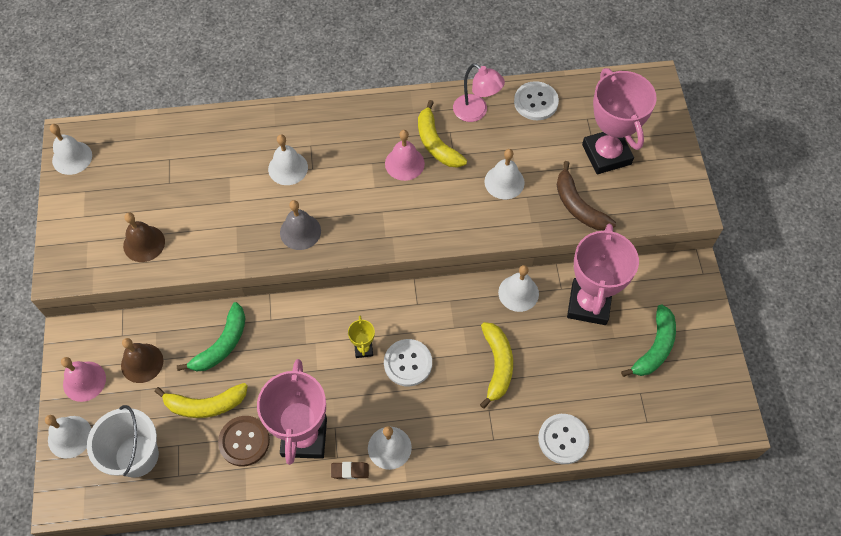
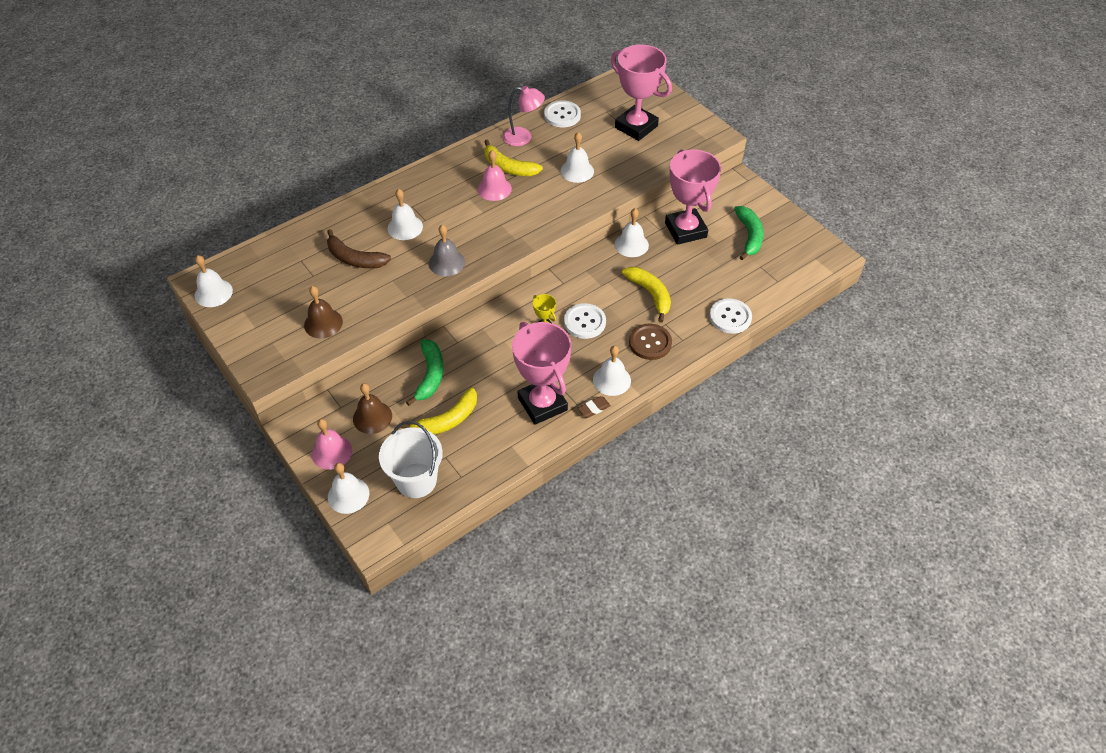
camera: 30 degrees left, 10 degrees down
(244, 441) = (497, 429): brown button -> brown button (650, 343)
(578, 206) = (640, 164): brown banana -> brown banana (355, 258)

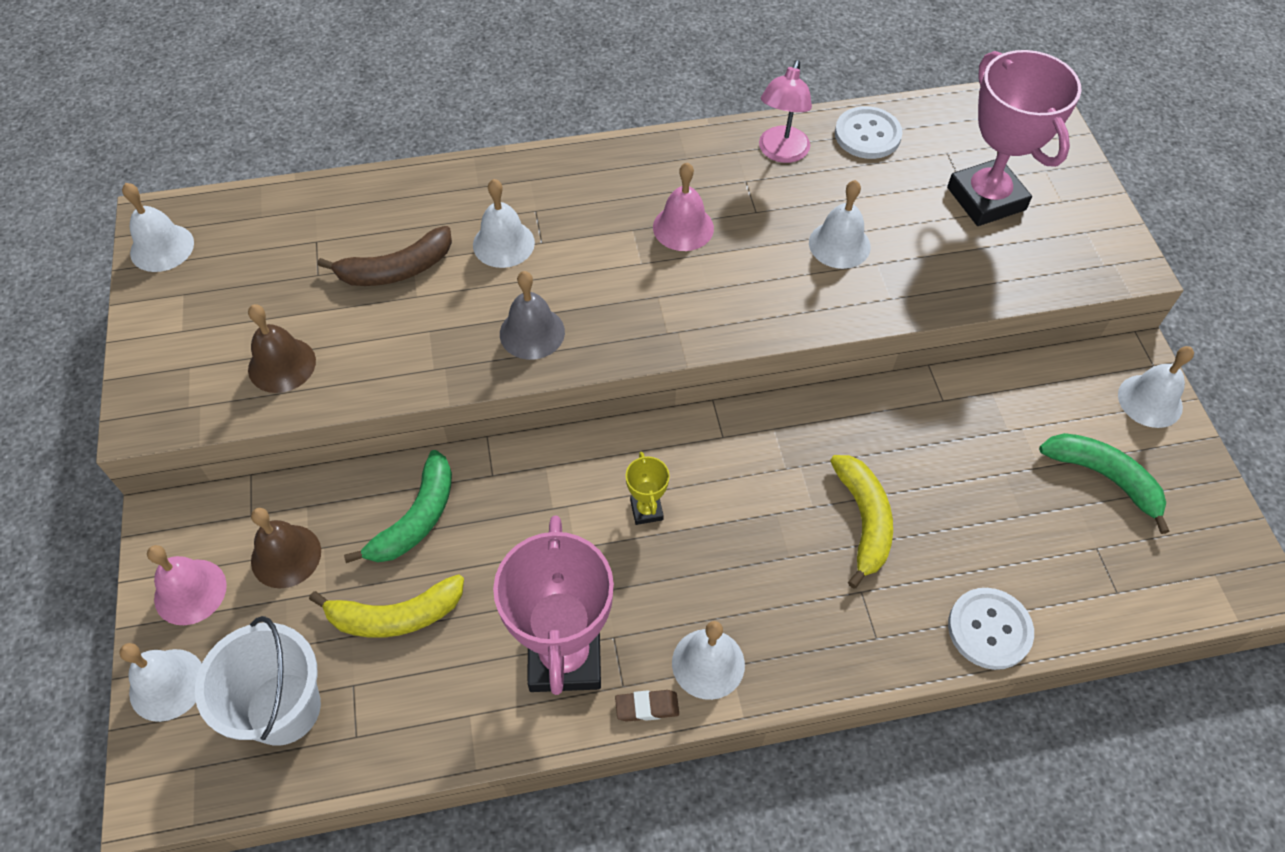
camera: 25 degrees right, 5 degrees up
(355, 258) = (396, 269): brown banana -> brown banana turned 75 degrees counterclockwise
(508, 167) = (727, 197): yellow banana -> none
(523, 137) = (781, 153): pink lamp -> pink lamp turned 75 degrees clockwise
(584, 322) = (720, 527): white button -> none
(631, 244) = (878, 410): white bell -> white bell (1150, 400)
(650, 343) = (814, 618): brown button -> none
(685, 230) = (990, 420): pink trophy -> none
(749, 236) = (1104, 478): green banana -> green banana turned 75 degrees counterclockwise

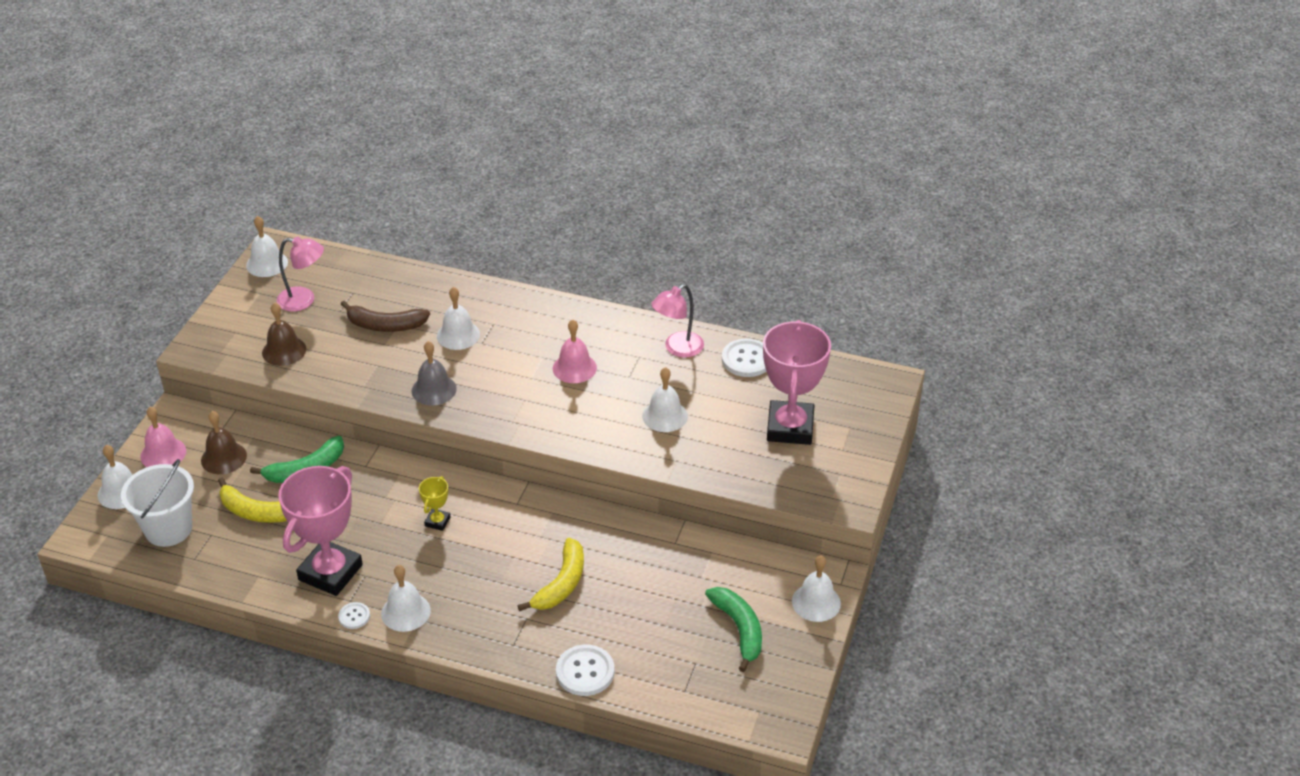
camera: 30 degrees right, 15 degrees down
(255, 279) = (304, 300): none -> pink lamp
(647, 707) = (354, 616): brown eraser -> white button

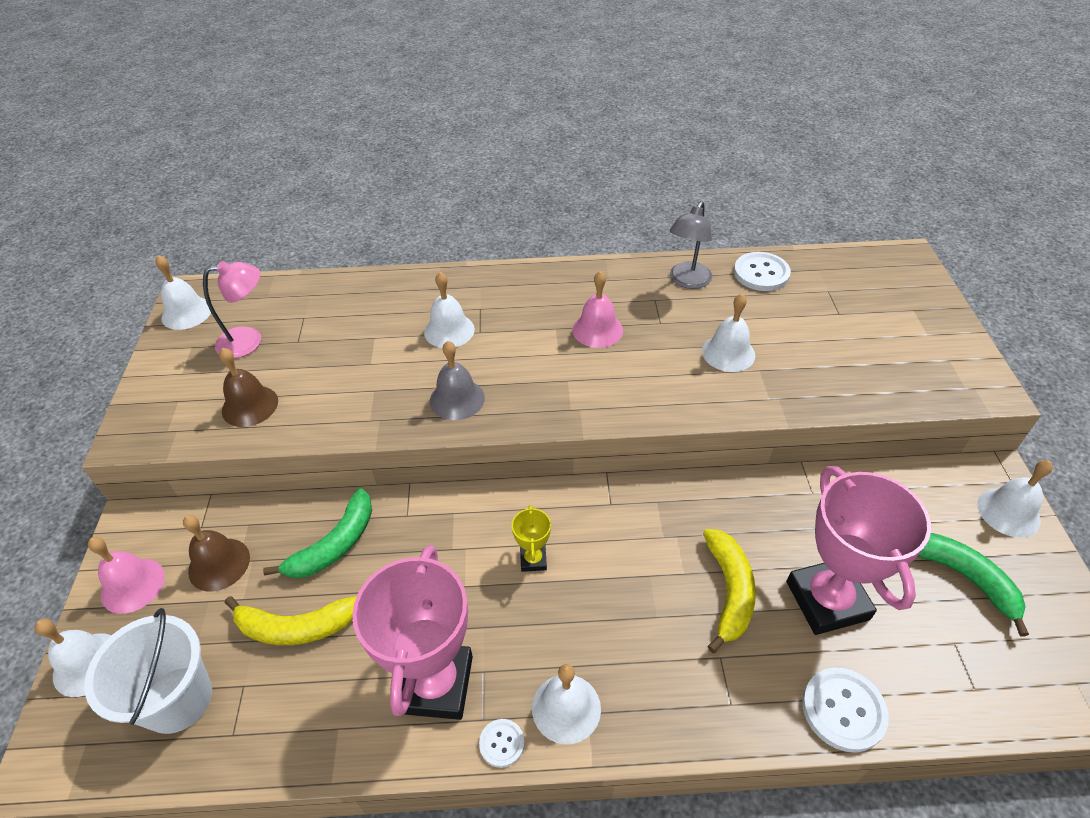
camera: 20 degrees left, 5 degrees up
(385, 325) = (359, 342): brown banana -> none
(677, 348) = (687, 281): pink lamp -> grey lamp
(790, 427) = (860, 327): pink trophy -> pink trophy (827, 600)

